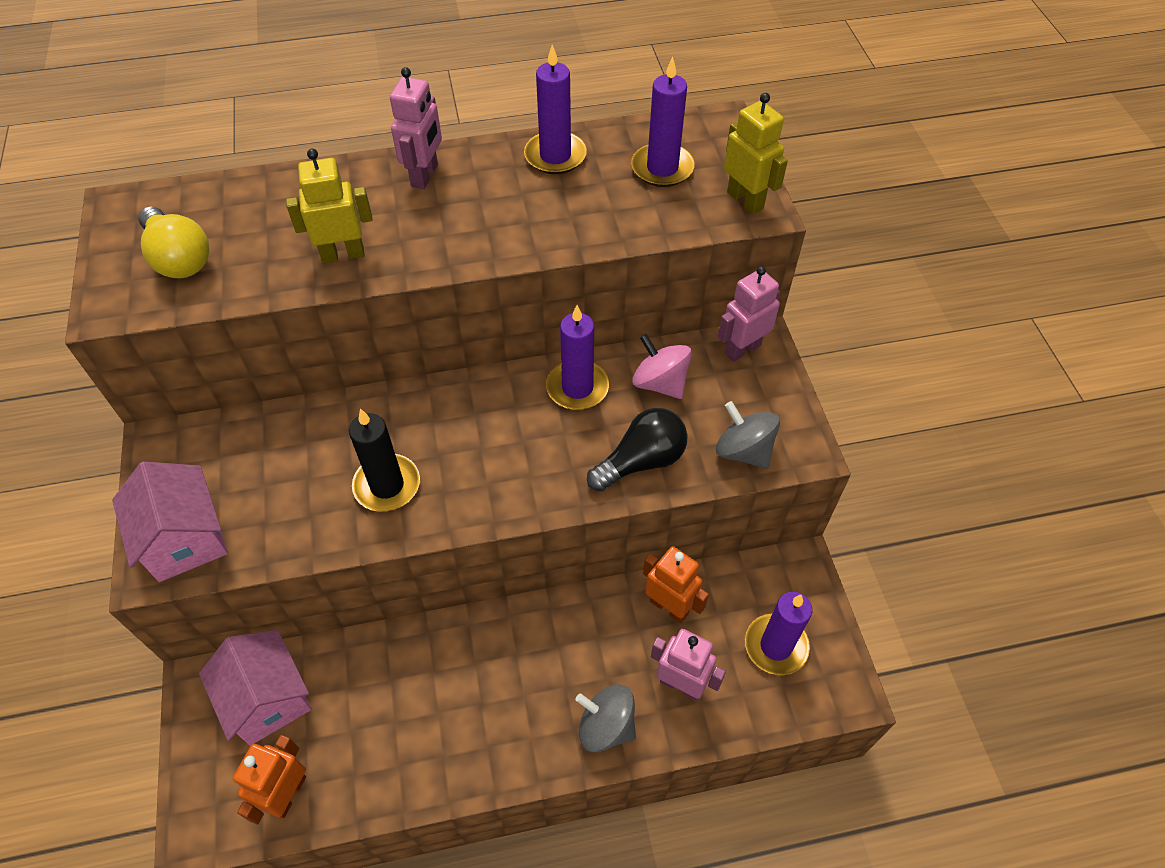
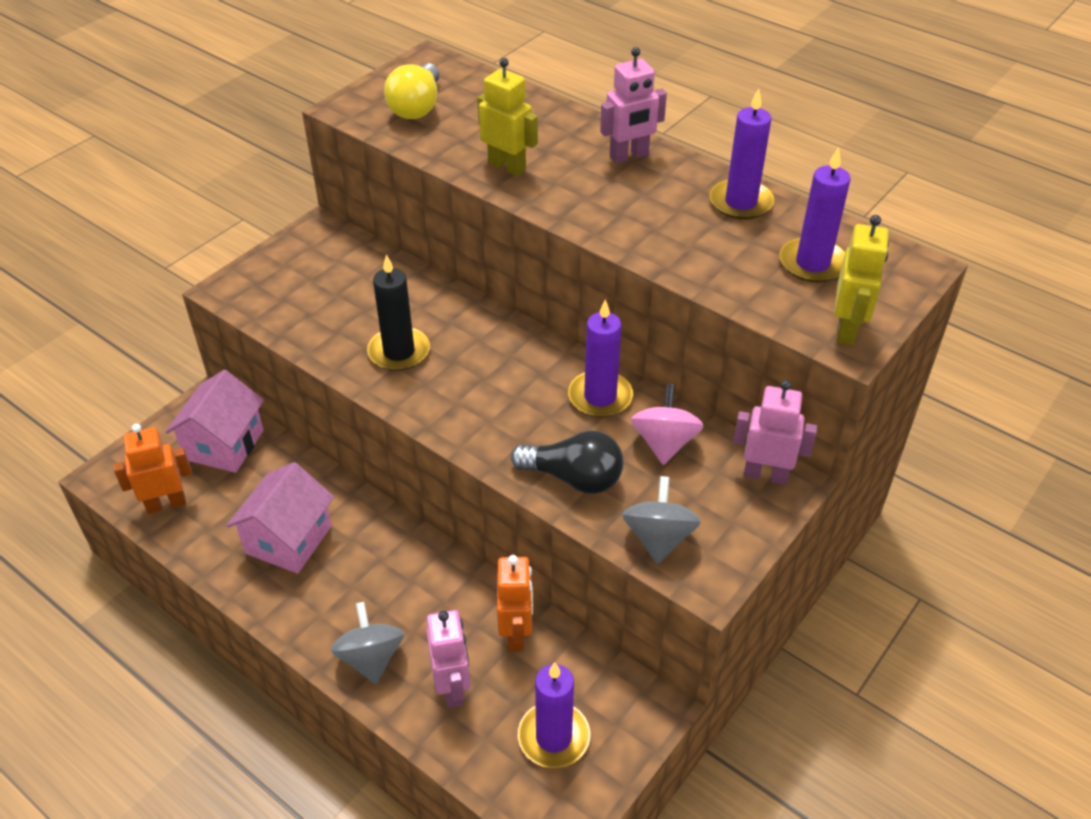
camera: 50 degrees right, 10 degrees down
(185, 539) = (262, 288): pink house -> pink house (288, 539)

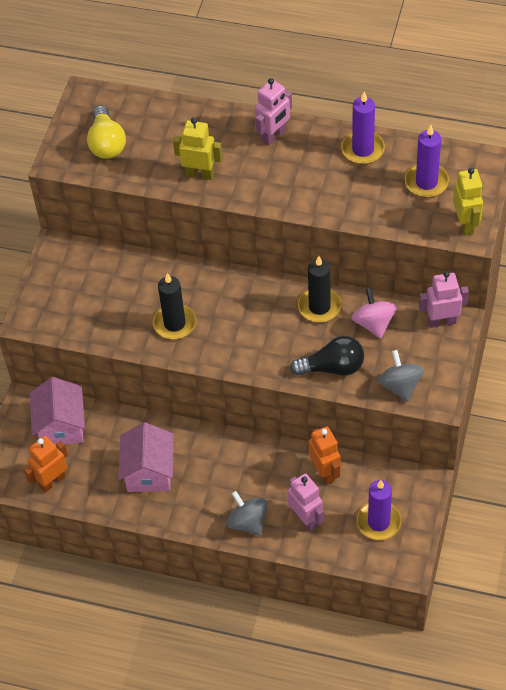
camera: 20 degrees left, 10 degrees up
(600, 397) = (319, 307): purple candle -> black candle

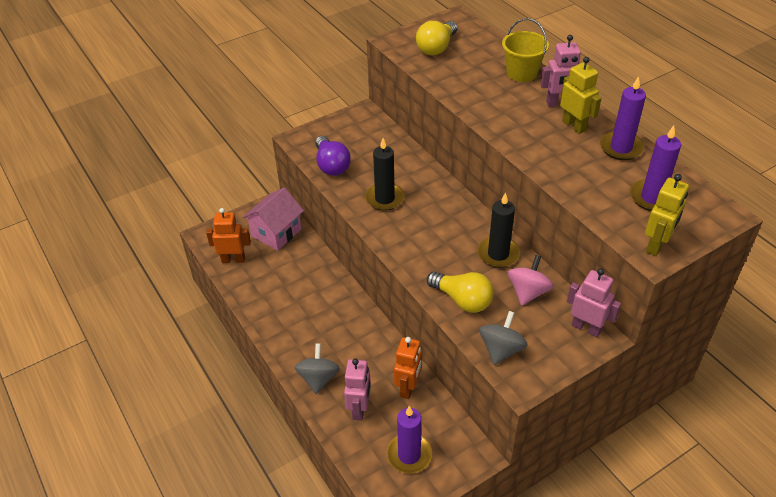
camera: 40 degrees right, 10 degrees down
(90, 325) = (331, 165): none -> purple light bulb
(149, 472) = (294, 297): pink house -> none
(200, 174) = (478, 96): yellow robot -> yellow robot (574, 126)
(211, 123) = (521, 73): none -> yellow bucket
(333, 367) = (462, 300): black light bulb -> yellow light bulb

